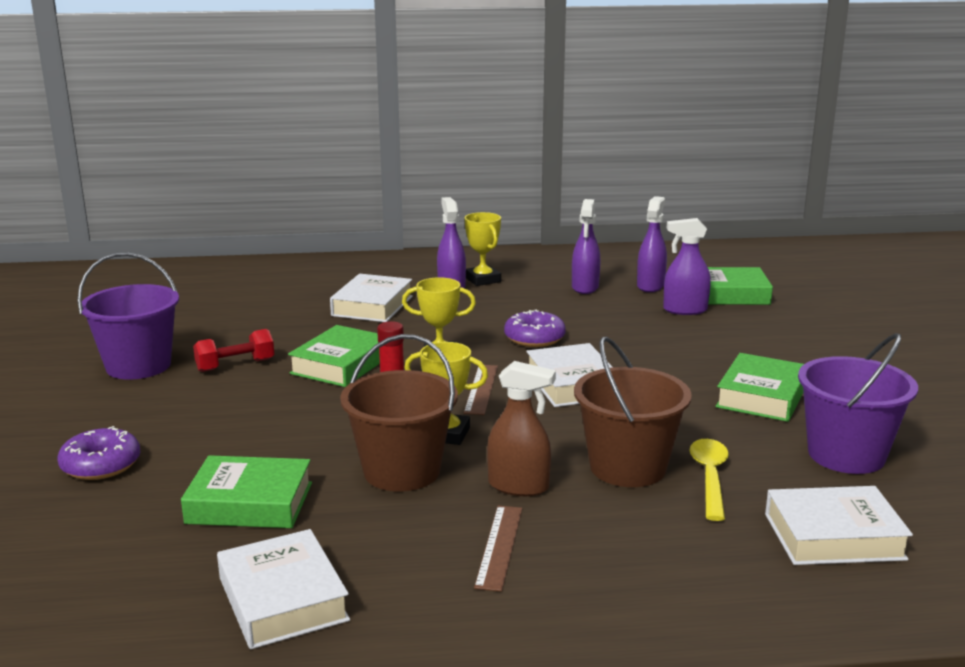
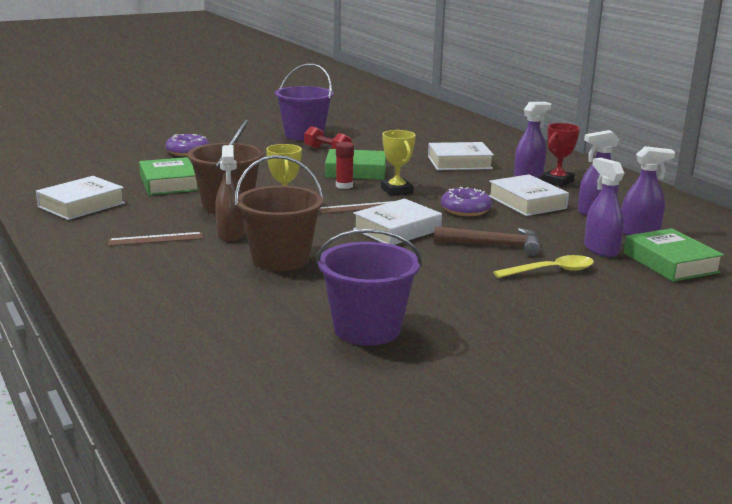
camera: 65 degrees right, 0 degrees up
(483, 280) = (557, 181): yellow trophy -> red trophy
(647, 349) = (493, 245): none -> brown hammer
(709, 477) = (286, 284): yellow spoon -> yellow spoon (551, 271)
(762, 396) = (448, 292): green book -> none
(833, 536) = (227, 330): white book -> white book (527, 202)

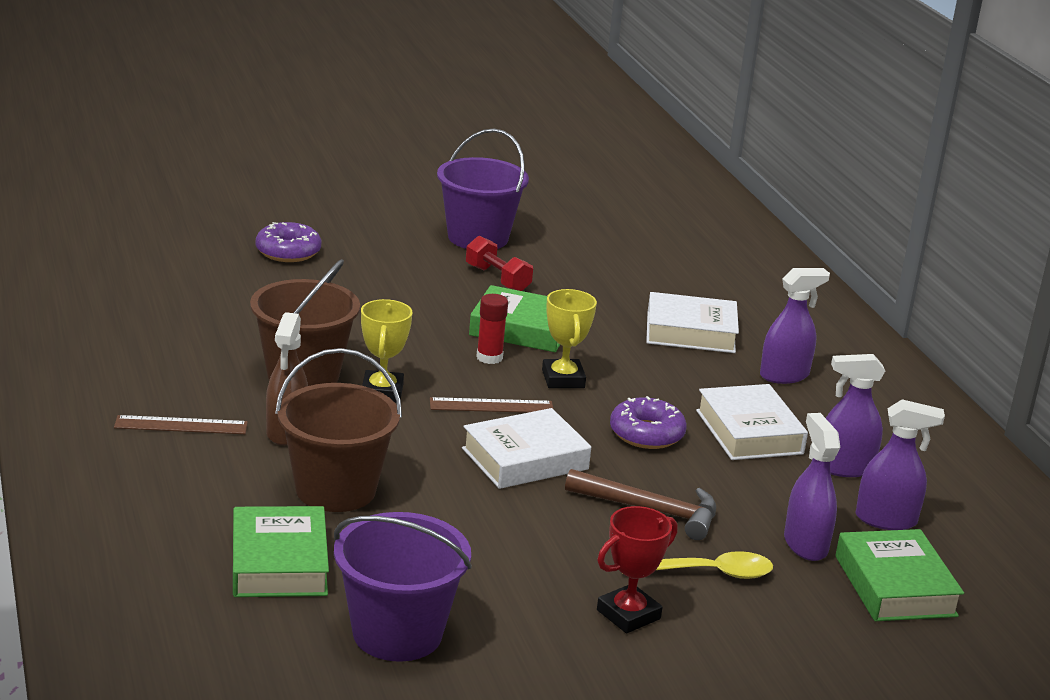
camera: 10 degrees right, 5 degrees up
(81, 205) = (102, 343): white book -> none
(169, 183) = (237, 315): green book -> green book (279, 563)
(557, 181) = (823, 395): red trophy -> red trophy (628, 614)

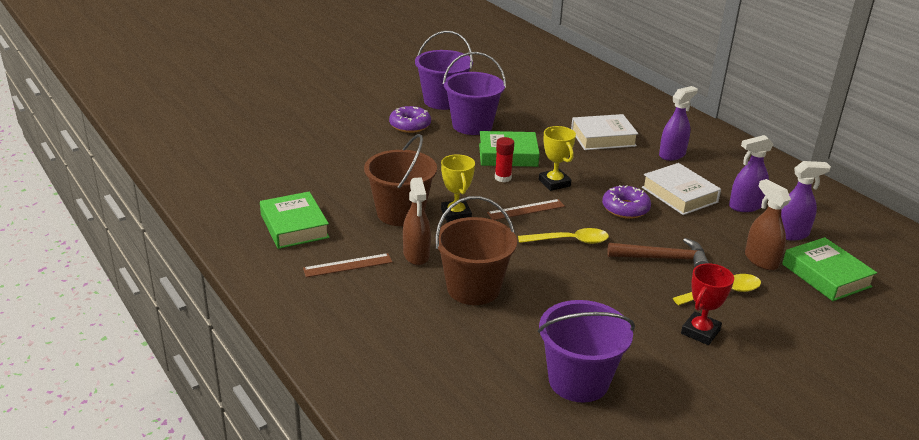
camera: 15 degrees left, 5 degrees up
(279, 563) = (473, 349): green book -> green book (294, 226)
(288, 252) = (336, 131): purple donut -> purple donut (410, 125)
(497, 279) = (472, 125): red dumbbell -> purple bucket
(525, 459) = (569, 241): white book -> yellow spoon
(805, 544) = (761, 260): purple spray bottle -> brown spray bottle

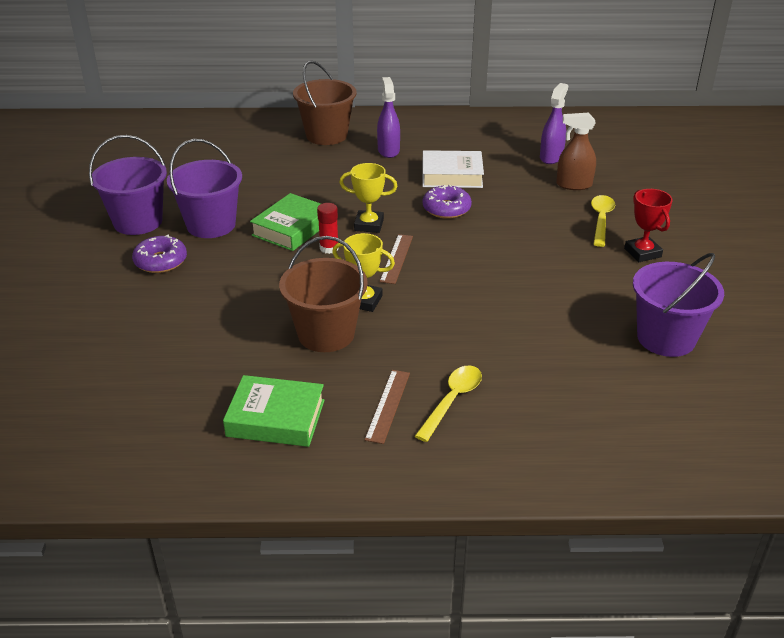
camera: 55 degrees left, 5 degrees up
(416, 255) = (410, 353): brown spray bottle -> none
(473, 288) = (495, 340): brown bucket -> brown bucket (326, 135)
(569, 241) = (468, 257): yellow spoon -> yellow spoon (452, 400)
(603, 138) = (322, 168): white book -> none
(663, 258) = (534, 224): brown hammer -> none
(745, 206) = (497, 156): purple spray bottle -> none
(826, 275) = (614, 169): green book -> none

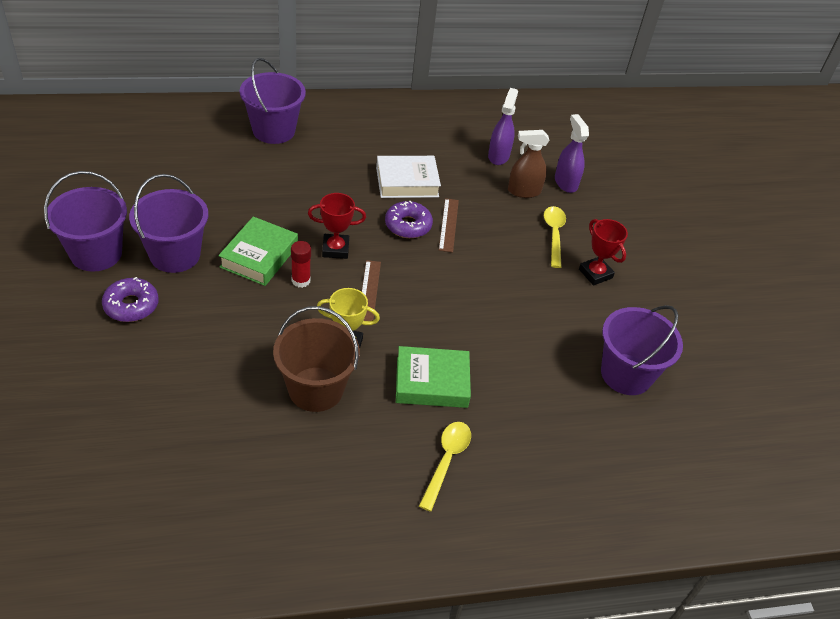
camera: 15 degrees left, 10 degrees up
(276, 418) = (284, 495): green book -> green book (432, 382)
(326, 135) = (273, 130): brown bucket -> purple bucket
(369, 225) = (335, 249): yellow trophy -> red trophy
(388, 150) = (340, 150): purple spray bottle -> purple spray bottle (565, 182)
(388, 405) = (388, 471): brown ruler -> brown ruler (449, 225)

